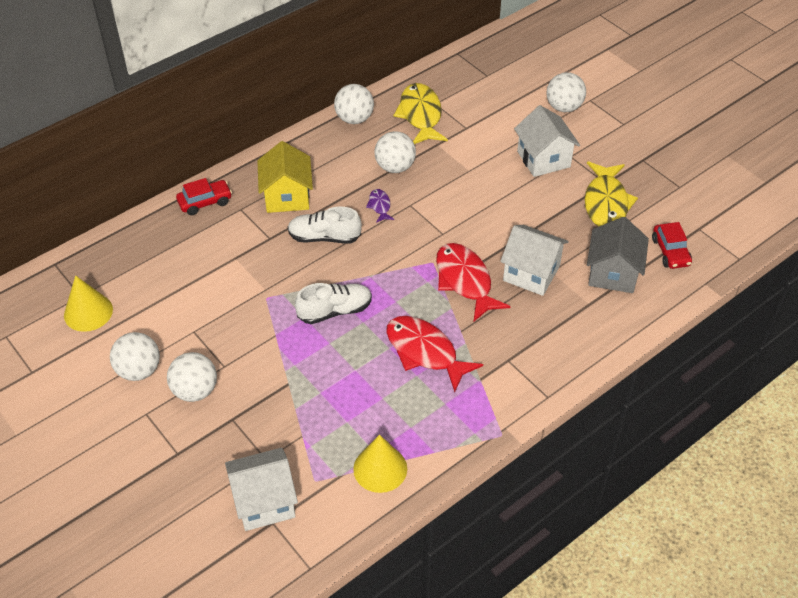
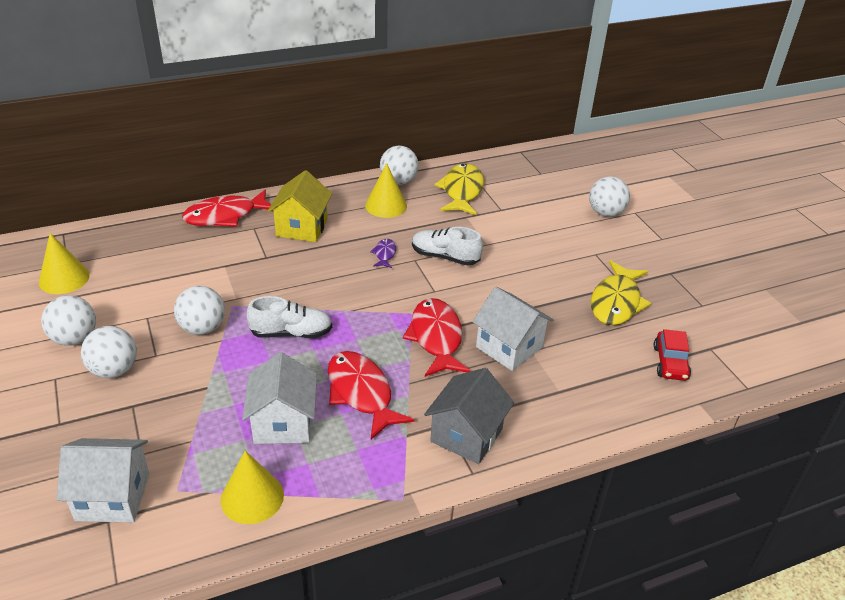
camera: 15 degrees right, 10 degrees down
(205, 202) = (225, 216): red car -> red fish
(324, 237) = (317, 268): white shoe -> white shoe (445, 257)
(355, 150) = (386, 205): none -> yellow cone
(395, 167) = (416, 226): white ball -> white ball (202, 328)
(543, 159) = (566, 251): white house -> white house (283, 423)
(612, 273) = (597, 368): grey house -> grey house (466, 435)

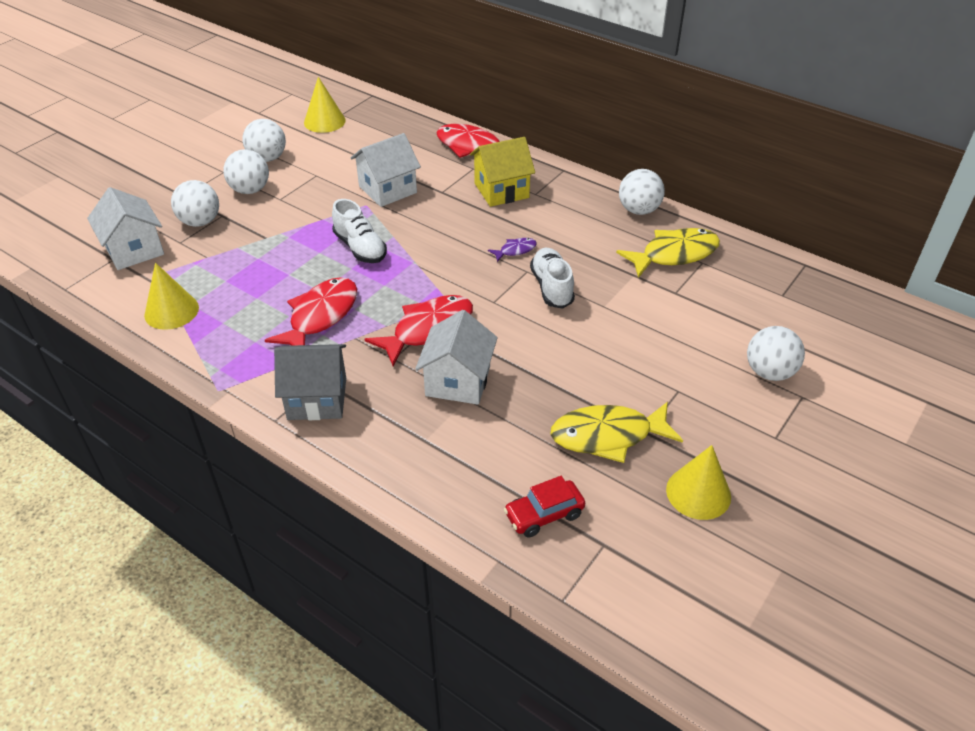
camera: 60 degrees right, 5 degrees up
(202, 328) = (327, 204): white ball -> white ball (200, 222)
(283, 423) = (256, 291): white house -> white house (387, 189)
(386, 205) = (590, 219): yellow cone -> yellow cone (698, 493)

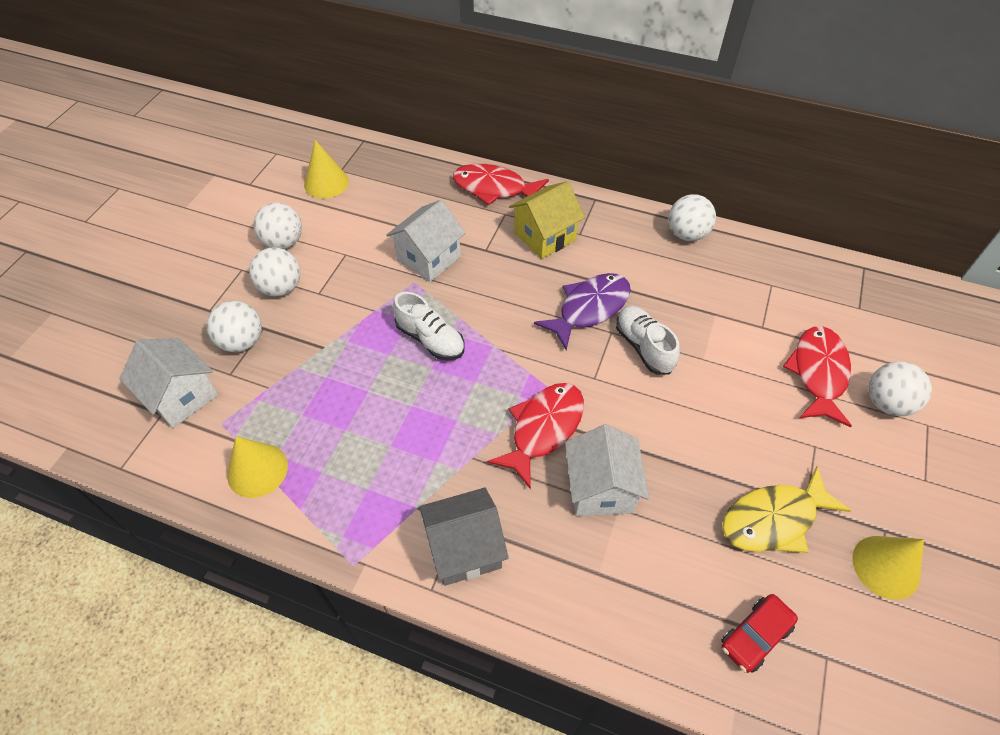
camera: 15 degrees left, 10 degrees up
(320, 316) = (424, 438): red fish -> red fish (818, 373)
(515, 250) = (589, 308): purple fish -> purple fish, size x2.11
(674, 254) = (742, 281): yellow fish -> none

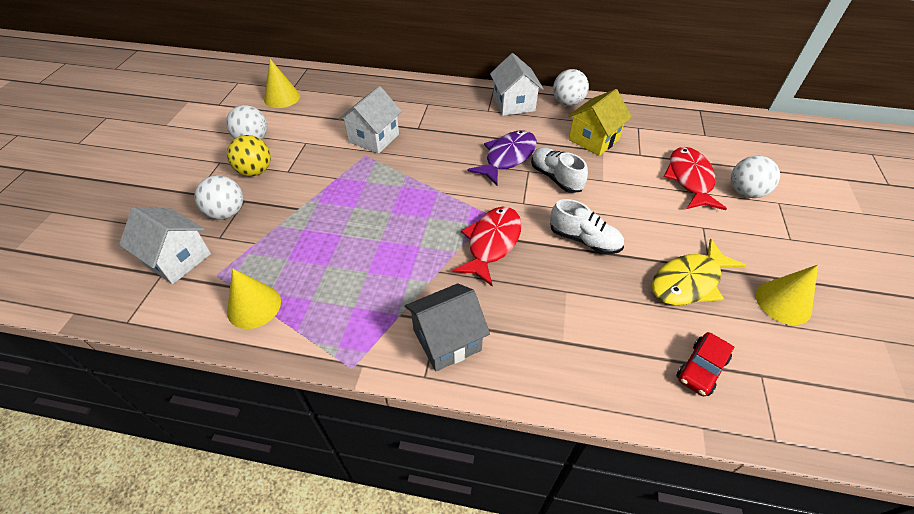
camera: 10 degrees left, 5 degrees down
(281, 288) = (255, 171): white ball -> yellow ball
(430, 339) = (386, 192): white shoe -> white shoe (584, 240)
(494, 188) = (416, 88): red fish -> none
(545, 236) = (462, 115): yellow house -> yellow house (593, 139)
(600, 488) = (548, 279): white house -> white house (513, 104)

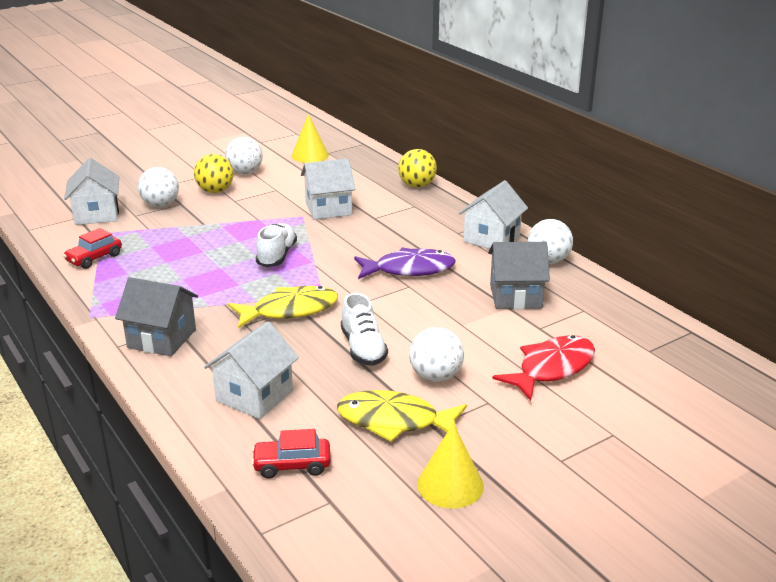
camera: 45 degrees right, 20 degrees down
(254, 306) = (94, 258): yellow cone -> red car
(402, 86) = (417, 185): none -> yellow ball
(491, 243) = (290, 310): red fish -> yellow fish
(555, 178) = (423, 302): white shoe -> white shoe (277, 256)
(590, 334) = (254, 396): none -> white house
(593, 139) = (515, 296): yellow house -> grey house
(745, 192) = (591, 408): white ball -> white ball (435, 376)

